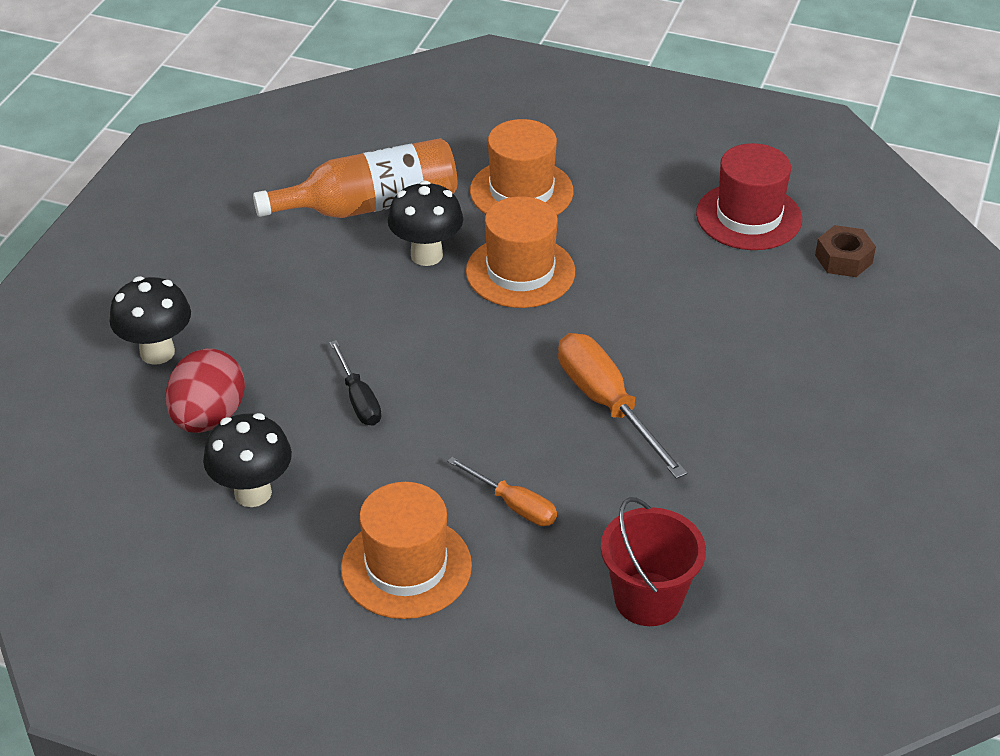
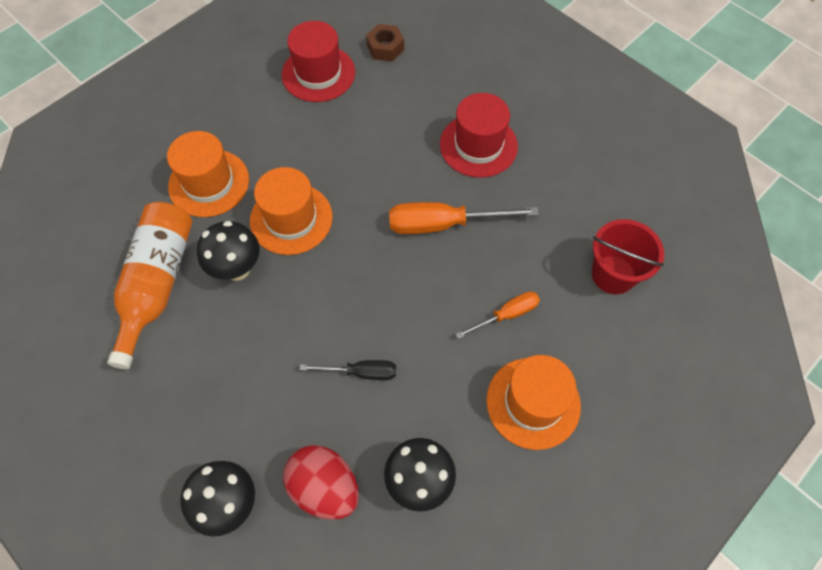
camera: 65 degrees left, 20 degrees up
(756, 398) = (478, 145): none -> red hat

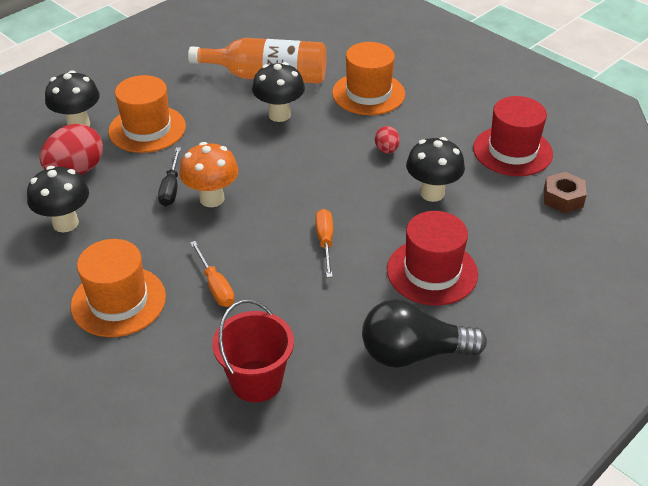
camera: 90 degrees right, 20 degrees down
(291, 219) = (331, 142): orange hat -> orange hat (147, 129)
(309, 171) = (386, 150): none -> red egg
(376, 138) = (432, 193): none -> black mushroom
(380, 328) = (212, 199): none -> orange mushroom
(443, 224) = (325, 242): orange screwdriver -> orange screwdriver, size x0.58
(569, 163) = (414, 353): none -> black light bulb

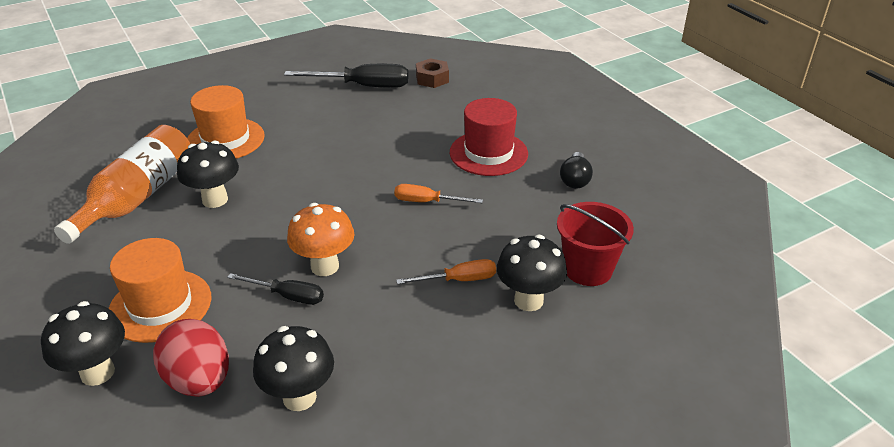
camera: 75 degrees left, 5 degrees down
(118, 301) = (455, 356): orange hat -> none
(386, 150) = (319, 145): red egg -> none
(414, 353) = (575, 179): black light bulb -> black light bulb, size x0.57
(432, 193) = (393, 134): black mushroom -> black mushroom (528, 300)
(512, 151) = (363, 86): red hat -> black screwdriver

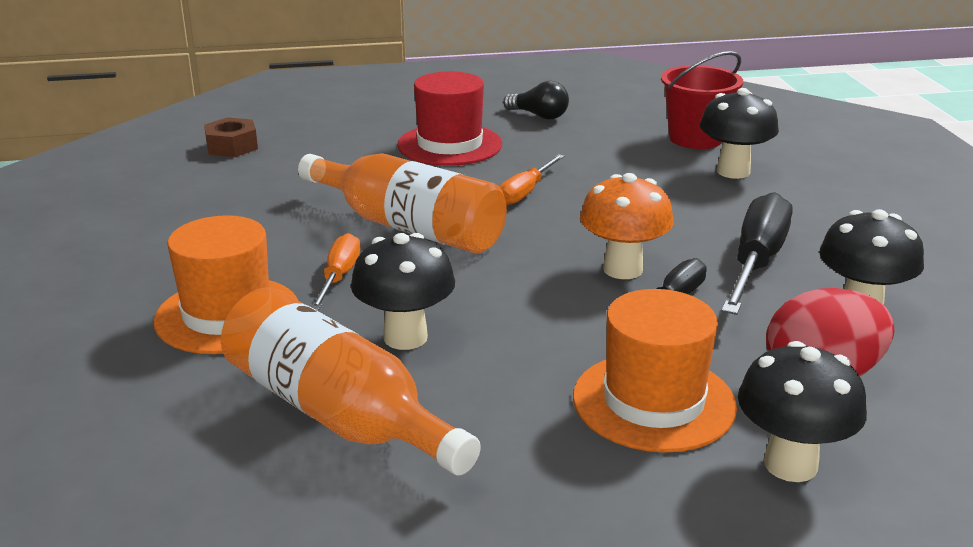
camera: 70 degrees left, 10 degrees down
(350, 168) = (409, 227): none -> orange bottle
(363, 86) = (192, 191): black screwdriver -> black screwdriver (756, 262)
(459, 280) = (686, 198): orange screwdriver -> orange screwdriver (339, 277)

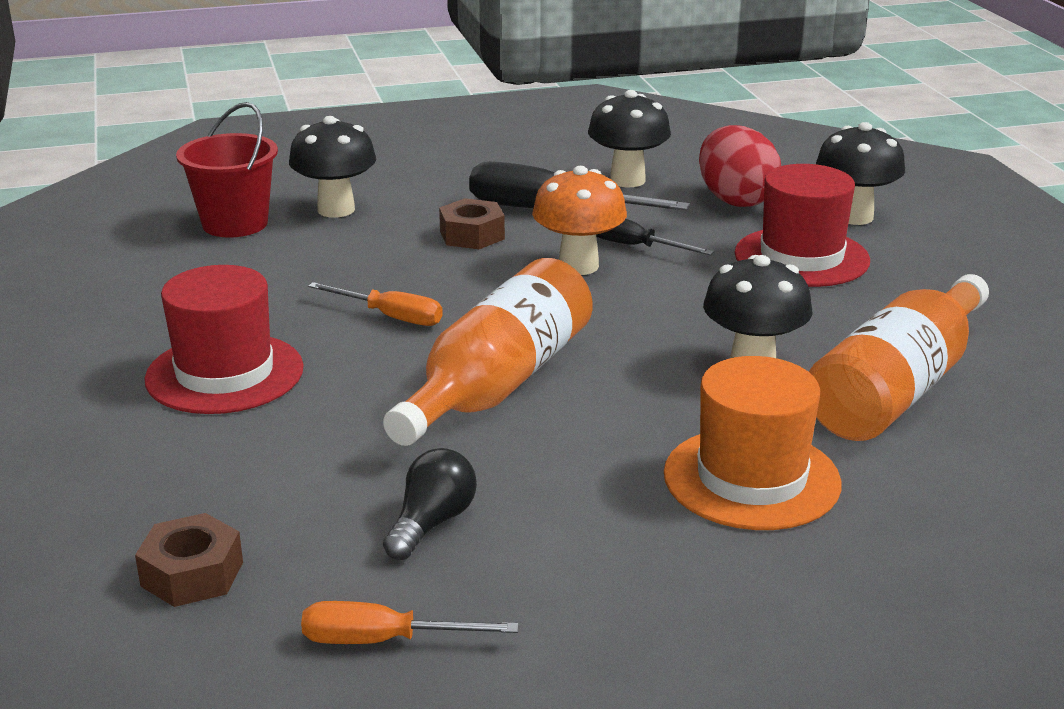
camera: 95 degrees left, 0 degrees up
(339, 277) = (638, 417): orange screwdriver -> orange screwdriver (383, 641)
(539, 116) = (124, 314): black light bulb -> black light bulb (431, 523)
(654, 401) = (801, 257): orange hat -> red hat
(688, 224) = (472, 235): none -> brown nut

